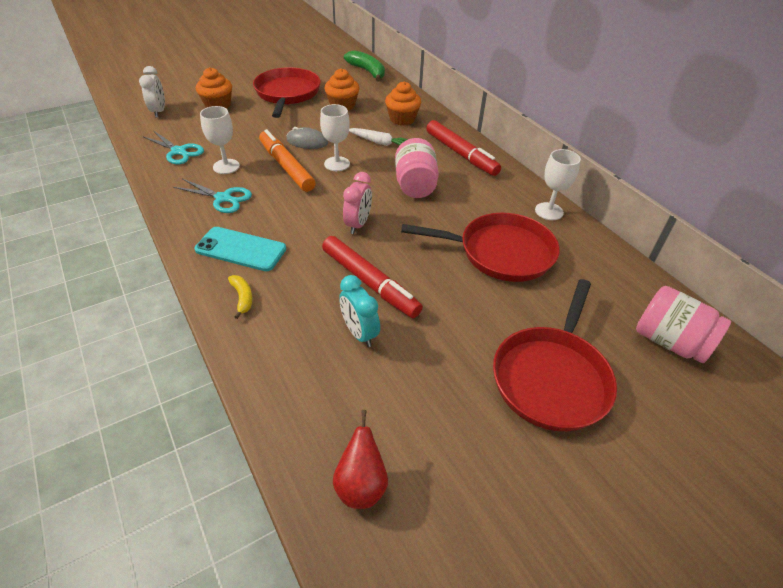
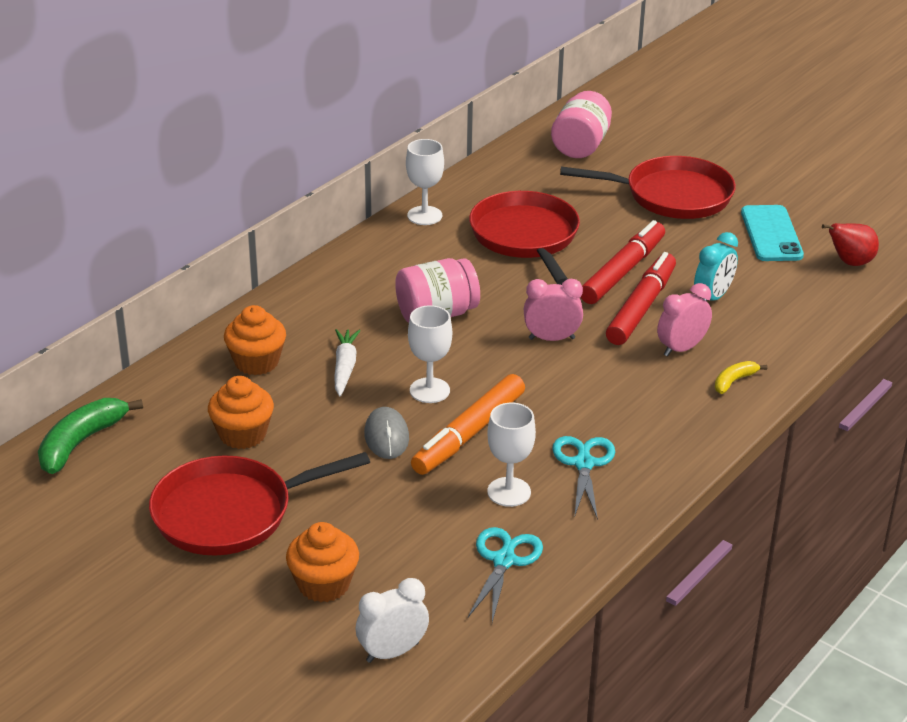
camera: 110 degrees left, 10 degrees down
(241, 249) = (665, 410): turquoise phone -> turquoise phone (771, 234)
(302, 285) = (681, 348): none -> pink clock
(461, 154) = (332, 292): red marker -> red marker (622, 271)

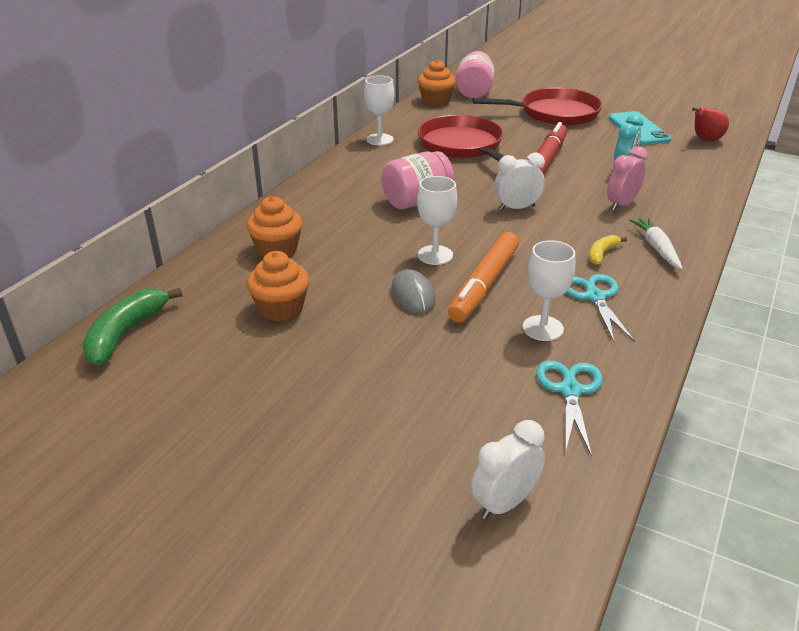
camera: 10 degrees left, 0 degrees up
(229, 513) = (288, 380): red pan -> none
(323, 584) = (405, 439): orange cupcake -> orange cupcake (436, 101)
(345, 368) = (355, 246): white carrot -> white carrot (656, 248)
(551, 338) = (516, 208): pink clock -> white clock
(641, 307) = (574, 181): red marker -> none
(734, 381) = (676, 222): yellow banana -> yellow banana (602, 254)

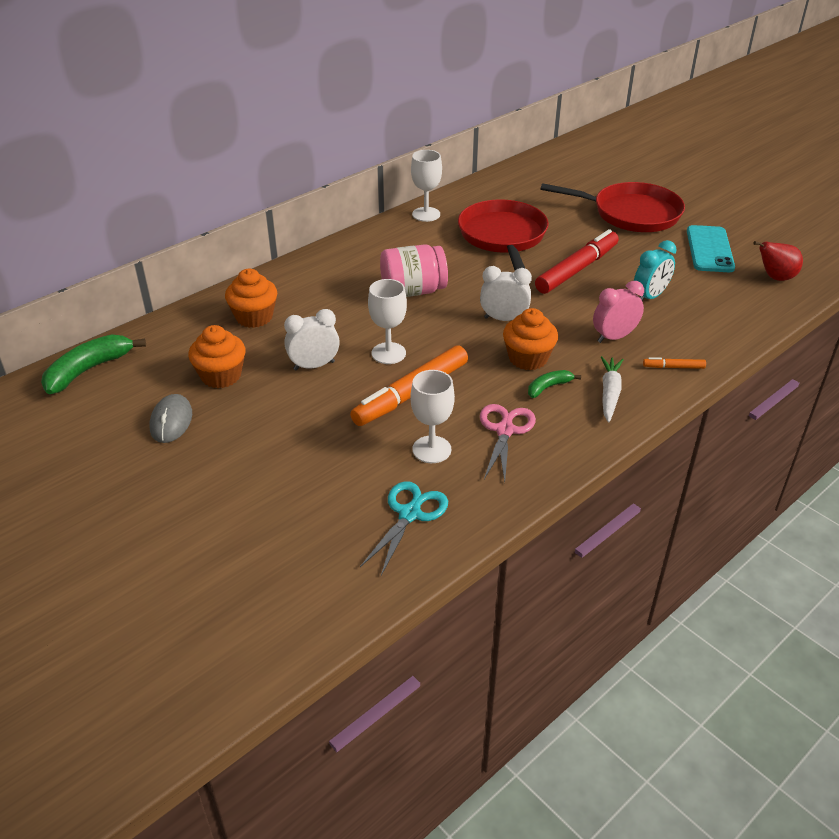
camera: 20 degrees right, 5 degrees up
(413, 295) = (340, 389): grey mouse -> grey mouse (171, 421)
(436, 101) = (515, 176): orange cupcake -> orange cupcake (528, 358)
(474, 92) = (564, 171): pink jar -> none
(504, 503) = (281, 593): white clock -> white clock (314, 366)
(595, 297) = (505, 430): turquoise scissors -> pink scissors
(602, 254) = (548, 387): yellow banana -> green banana
(689, 218) = (673, 367): none -> orange marker

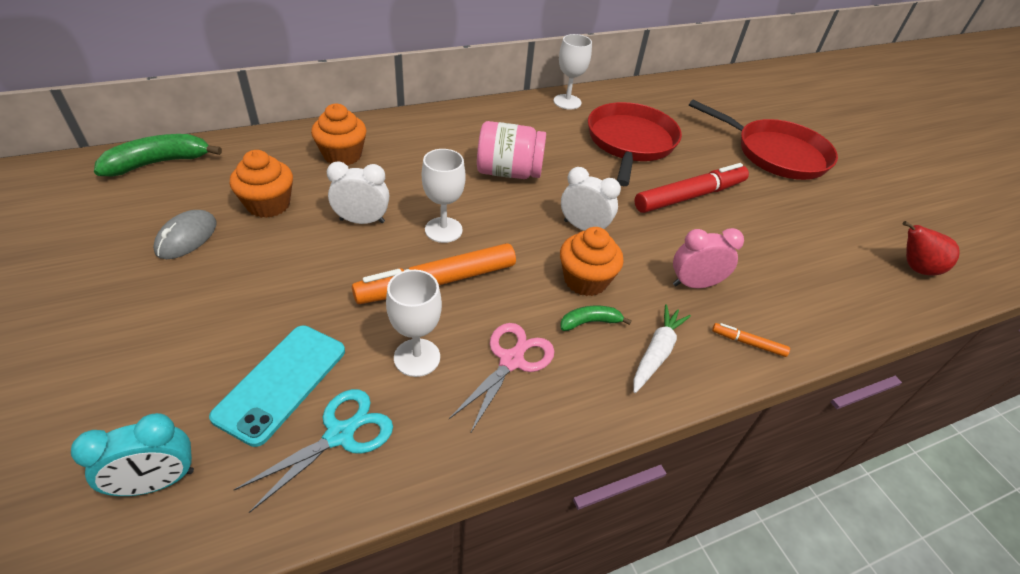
camera: 15 degrees right, 5 degrees up
(650, 297) = (757, 249): turquoise clock -> turquoise clock (157, 482)
(709, 249) = (848, 214): turquoise phone -> turquoise phone (281, 382)

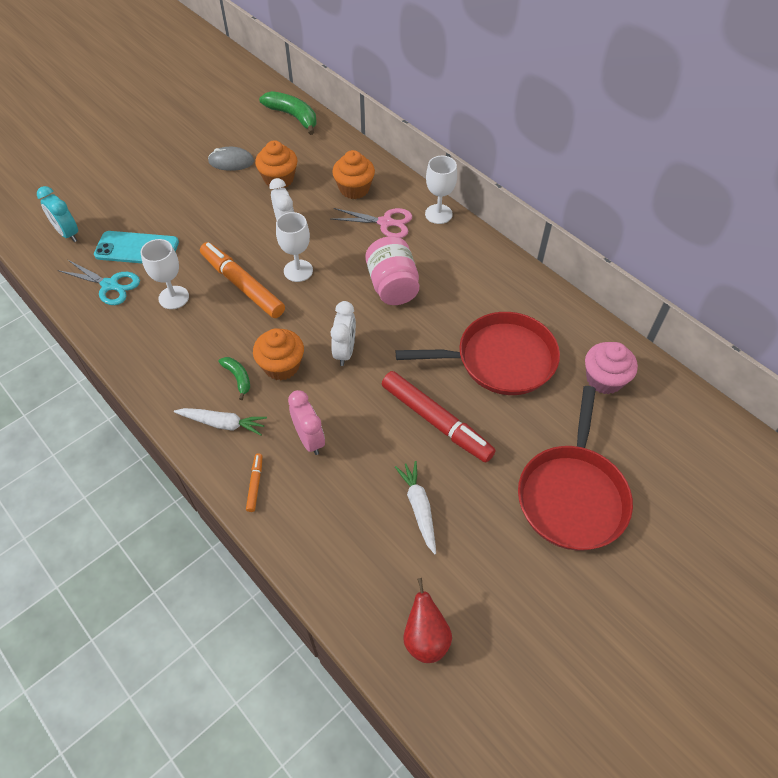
camera: 75 degrees right, 10 degrees up
(511, 361) = (186, 343): pink scissors -> pink scissors (385, 222)
(567, 102) = (540, 296): white goblet -> white goblet (438, 214)
(668, 105) = (604, 379): none -> pink cupcake
(784, 234) = (419, 508): none -> white carrot

